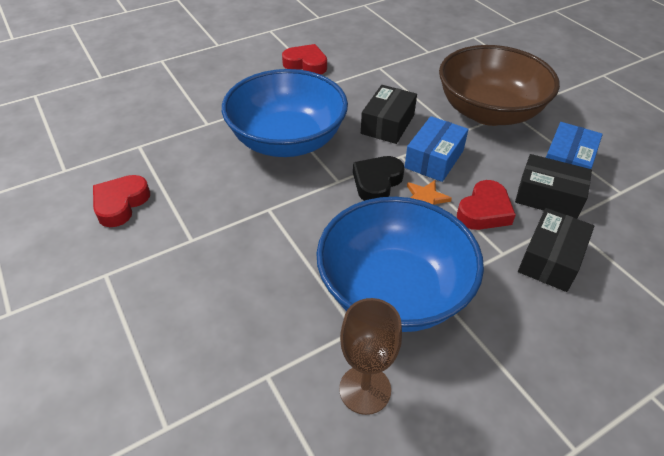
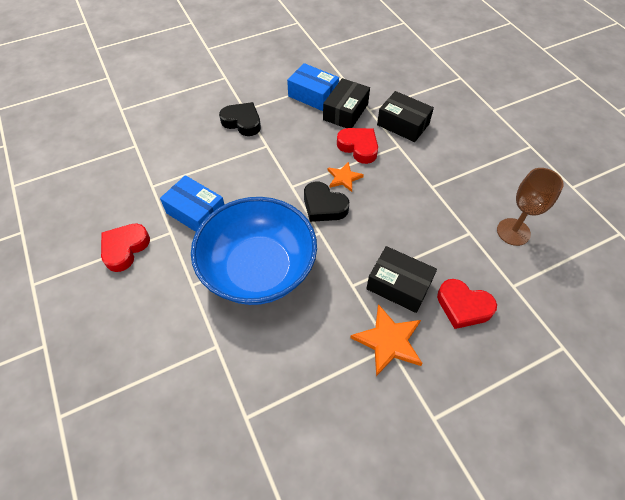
camera: 85 degrees left, 10 degrees up
(121, 204) = (341, 421): red heart -> red heart (463, 306)
(198, 239) = (389, 341): none -> orange star
(387, 124) = (247, 190): black box -> black box (398, 285)
(394, 291) = (435, 208): blue bowl -> none
(434, 159) = (298, 166): blue box -> blue box (196, 212)
(489, 112) = (242, 122): brown bowl -> black heart

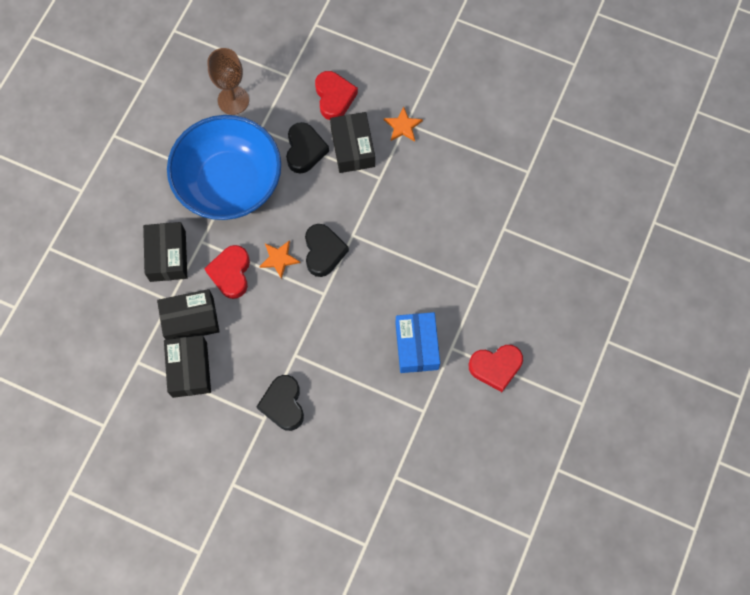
camera: 130 degrees left, 15 degrees up
(258, 269) = (424, 252): blue bowl -> blue bowl (229, 183)
(313, 95) = (189, 369): blue box -> black box
(389, 341) = (403, 126): orange star -> orange star, size x0.63
(424, 250) = (305, 150): none -> black heart

